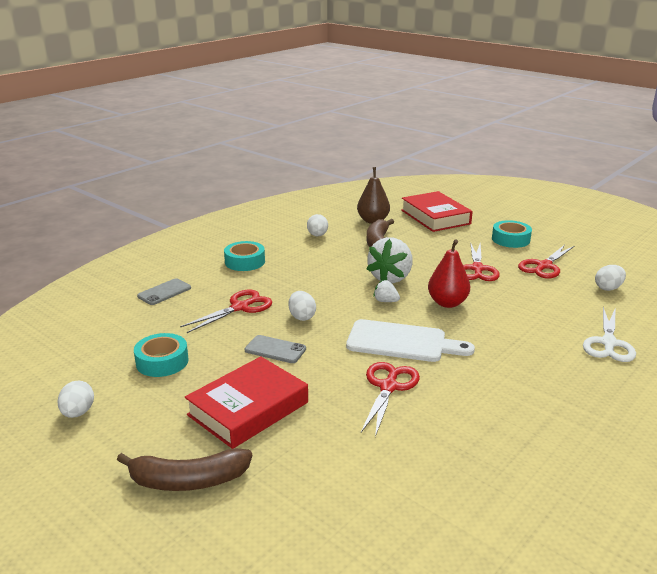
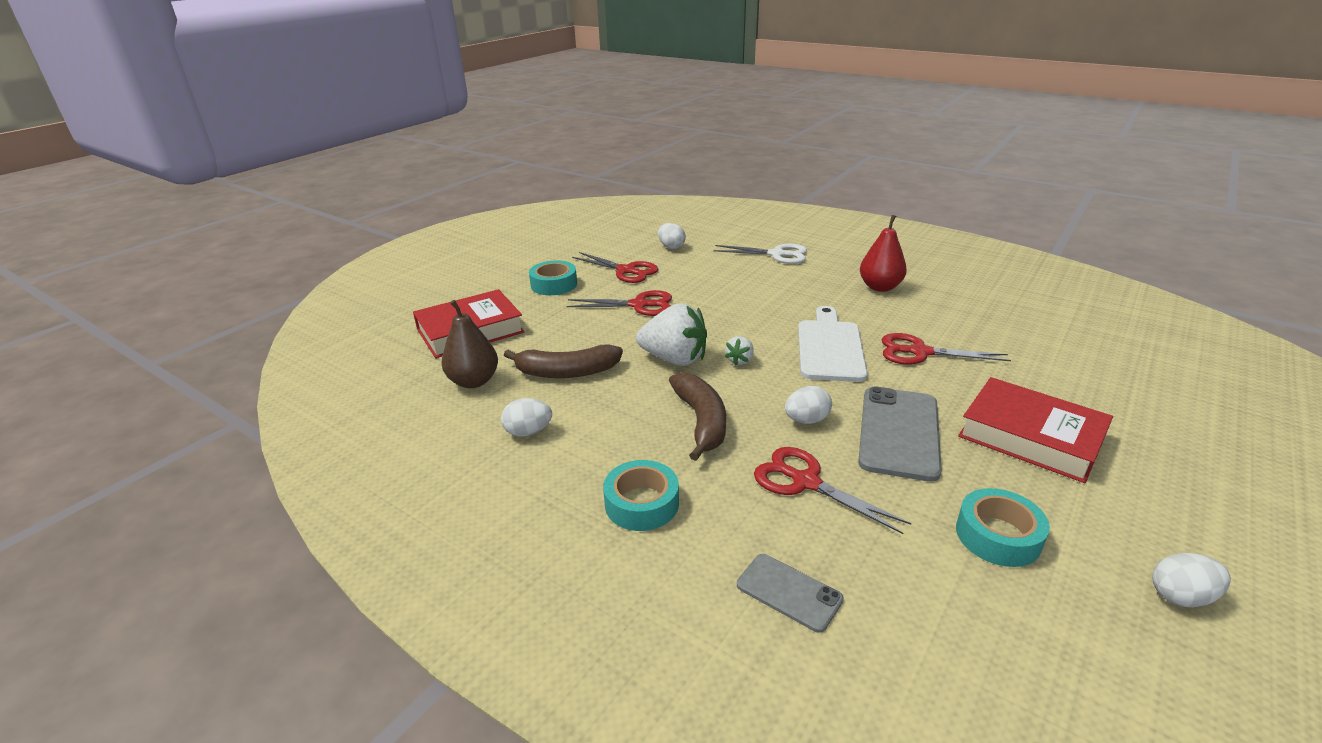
camera: 95 degrees left, 5 degrees up
(188, 480) = (1178, 459): brown banana -> brown banana (701, 421)
(275, 349) = (899, 432): grey phone -> grey phone, size x1.79
(447, 303) = (730, 322): red pear -> red pear (880, 287)

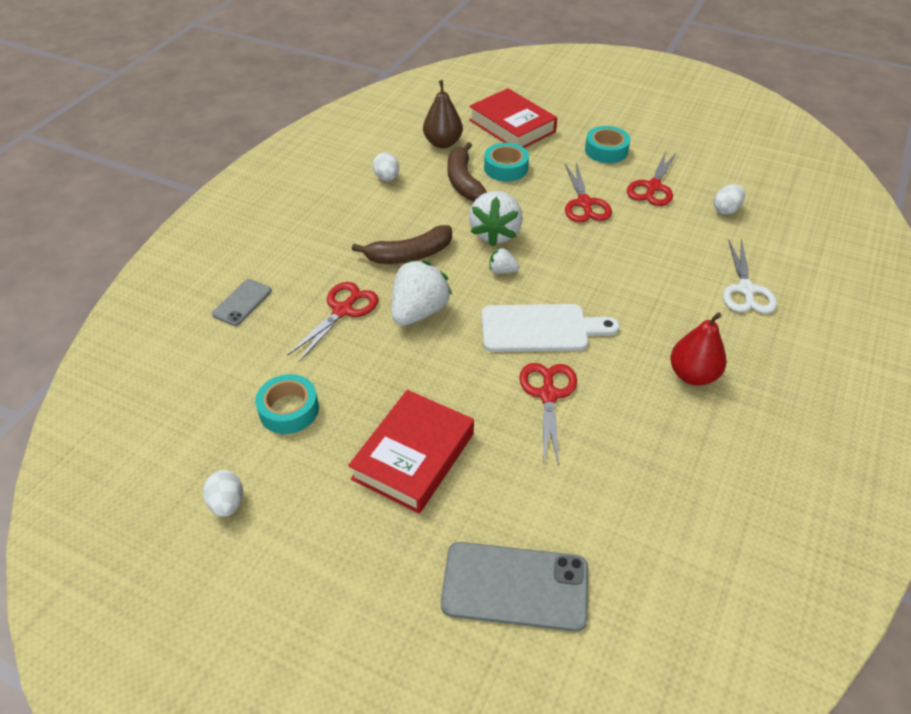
camera: 80 degrees right, 15 degrees up
(642, 503) = (318, 236): turquoise tape -> turquoise tape (505, 168)
(806, 420) = (419, 311): white egg -> white strawberry
(899, 432) = (409, 366): grey phone -> grey phone (515, 586)

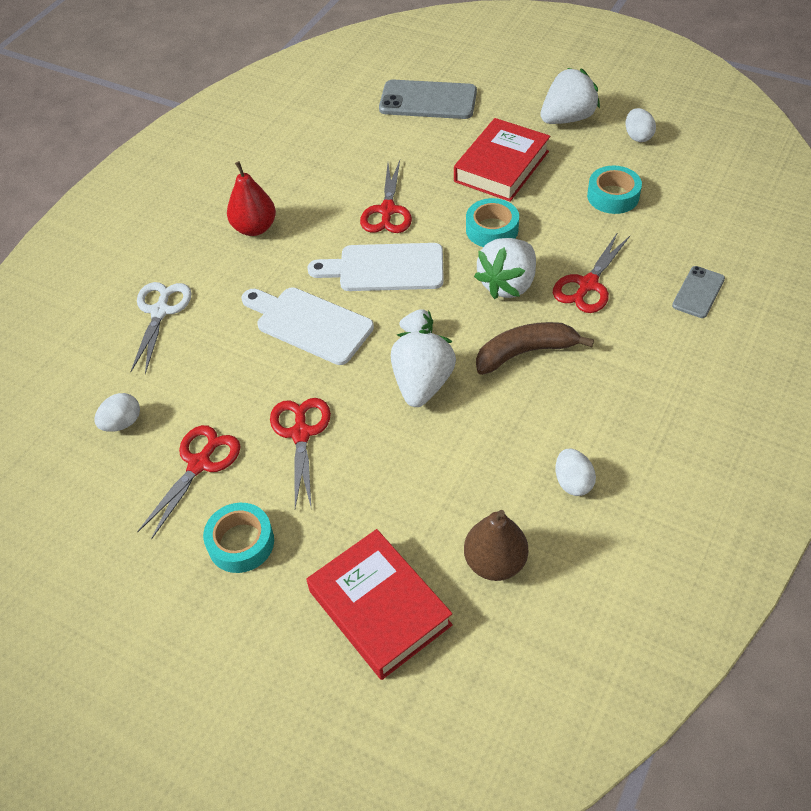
camera: 175 degrees left, 5 degrees up
(313, 541) = (567, 118): none -> white strawberry
(463, 181) = (461, 475): brown banana -> none
(505, 168) = (399, 503): turquoise tape -> turquoise tape (492, 229)
(601, 278) = (309, 324): none -> white cutting board

